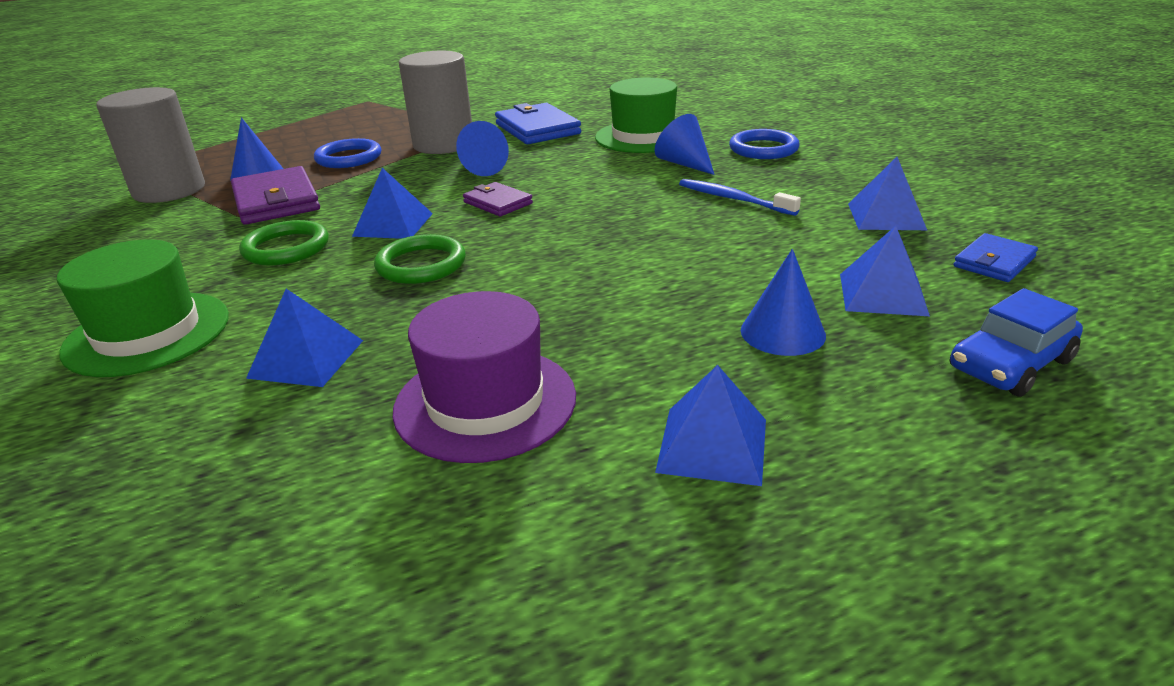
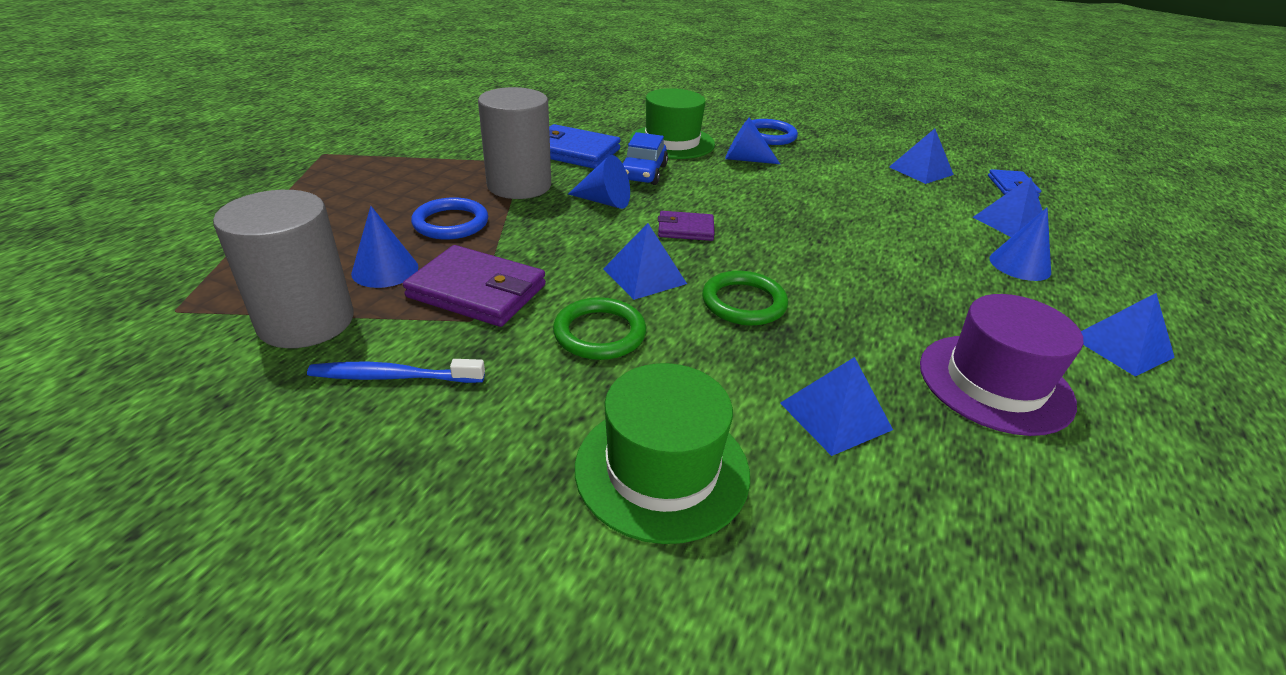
camera: 45 degrees left, 5 degrees up
(733, 199) = (827, 180): blue toothbrush -> blue toothbrush (393, 377)
(1010, 364) = (1118, 244): blue car -> blue car (643, 173)

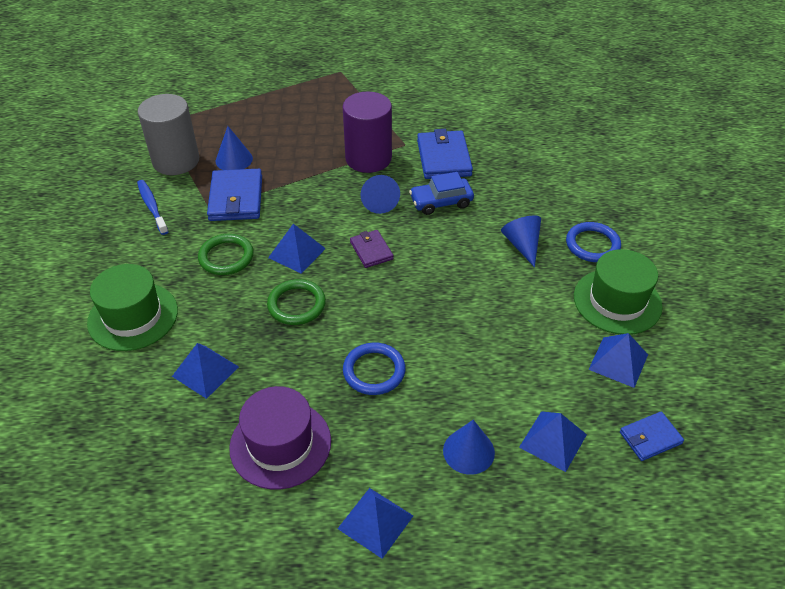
camera: 65 degrees right, 10 degrees up
(451, 223) = (298, 156): blue ring -> blue ring (374, 371)
(477, 291) = (236, 198): purple wallet -> blue wallet
(519, 185) = (368, 158): grey cylinder -> purple cylinder
(672, 142) = (514, 196): green hat -> green hat (617, 301)

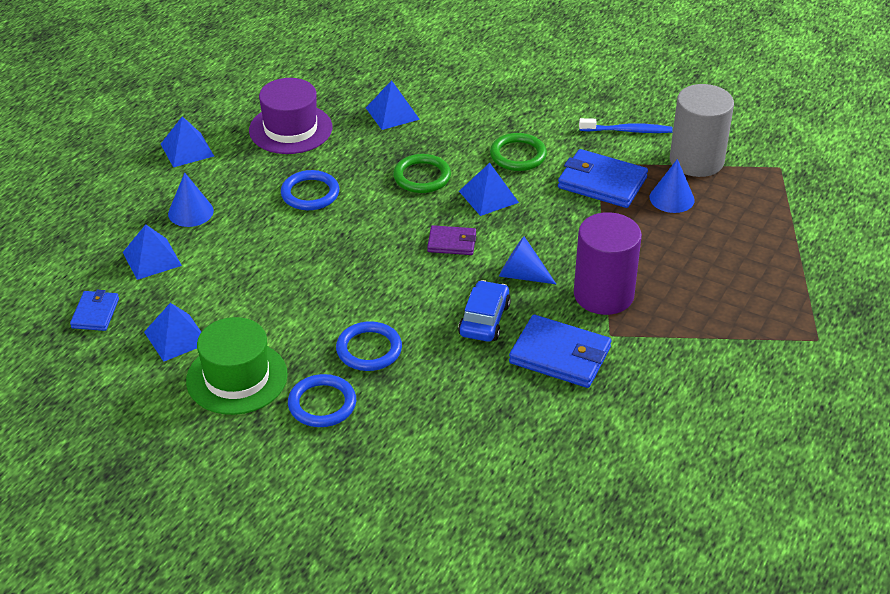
camera: 120 degrees right, 5 degrees down
(133, 316) = (485, 93): green hat -> none
(522, 245) = (369, 349): blue cone -> blue ring

